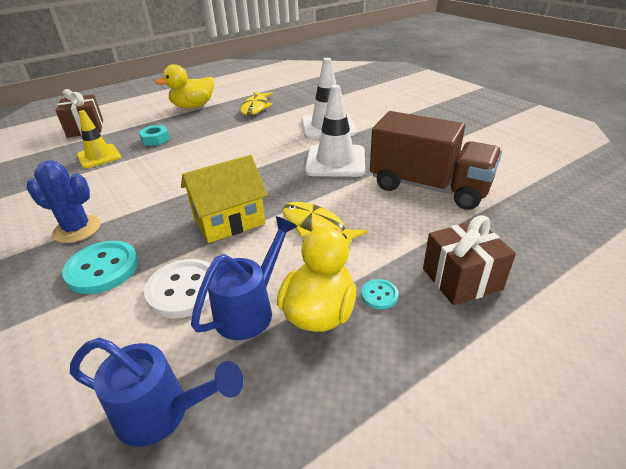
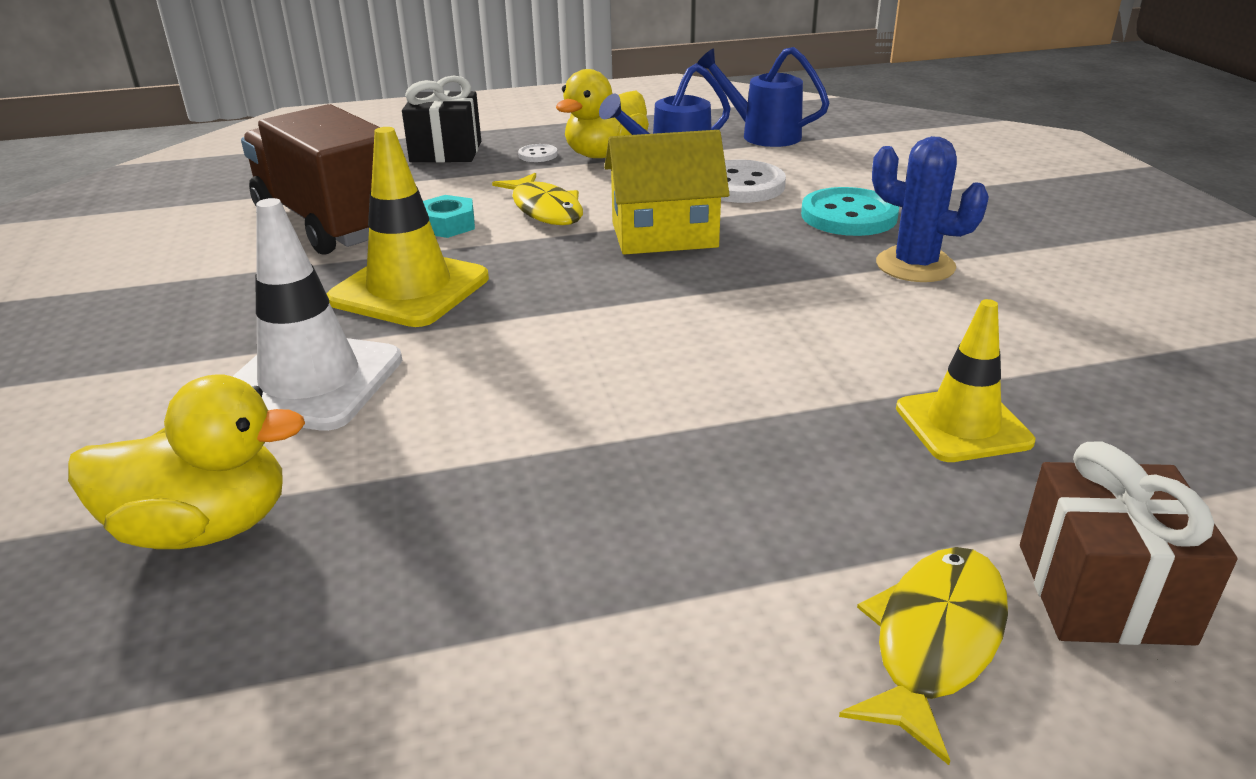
camera: 160 degrees left, 5 degrees down
(155, 139) = (806, 455): turquoise nut -> turquoise nut (447, 225)
(193, 106) = (656, 631): yellow duck -> yellow duck (204, 528)
(256, 108) = (422, 536): yellow fish -> yellow fish (934, 641)
(335, 161) = (409, 289): white traffic cone -> yellow traffic cone
(379, 295) = (538, 155): turquoise button -> white button
(461, 279) = (446, 152): brown gift -> black gift

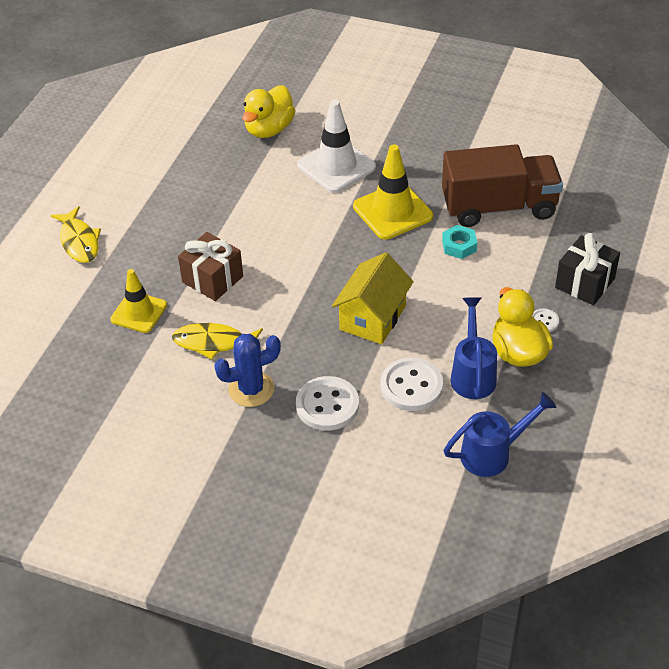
camera: 125 degrees right, 15 degrees up
(545, 209) = (448, 288): yellow fish -> yellow fish (213, 343)
(849, 216) = (327, 405): turquoise button -> white button
(1102, 592) = (53, 285): brown gift -> brown gift (212, 279)

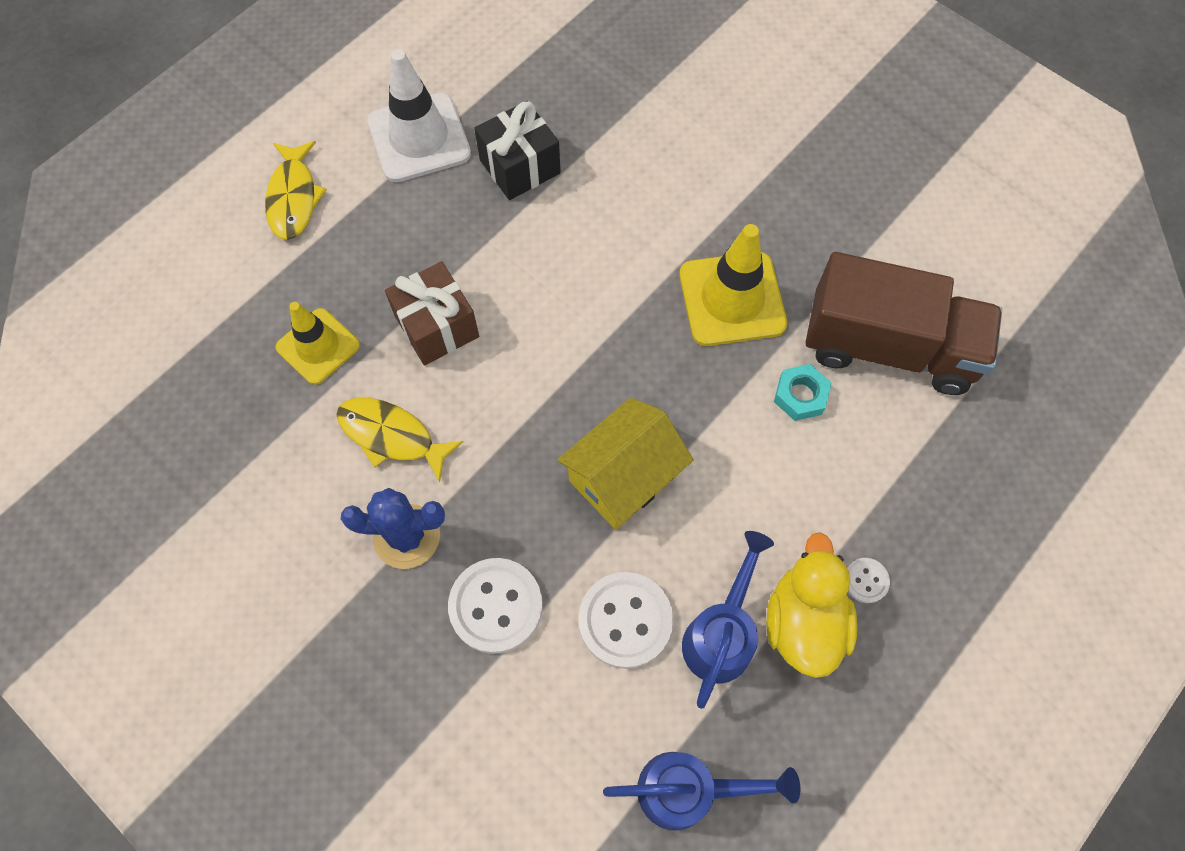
camera: 20 degrees right, 20 degrees up
(269, 129) = (622, 94): yellow duck -> none
(336, 166) = (687, 191): white traffic cone -> white traffic cone (419, 138)
(585, 283) = (957, 534): black gift -> black gift (520, 167)

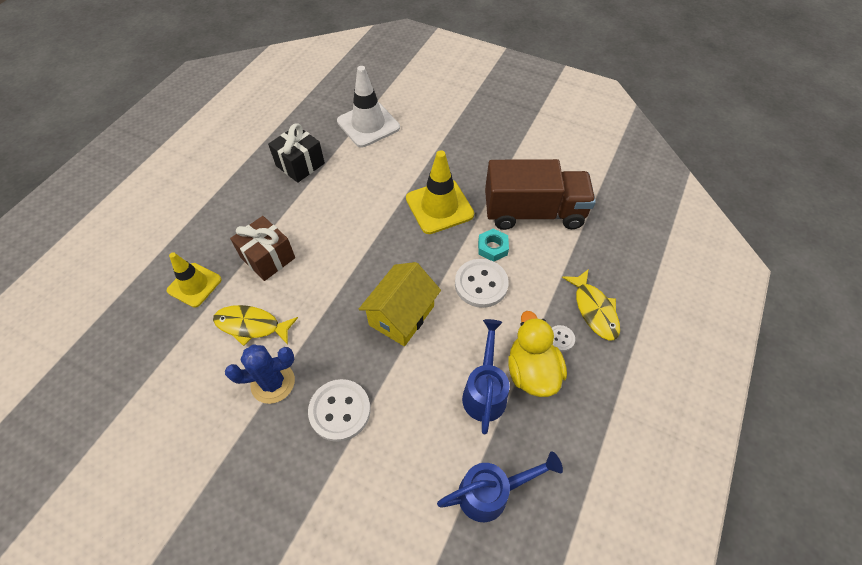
camera: 15 degrees left, 10 degrees down
(294, 198) = (165, 207): yellow fish -> yellow fish (594, 310)
(419, 138) = (237, 161): white traffic cone -> white traffic cone (368, 124)
(625, 620) = (424, 398): white button -> white button (481, 284)

